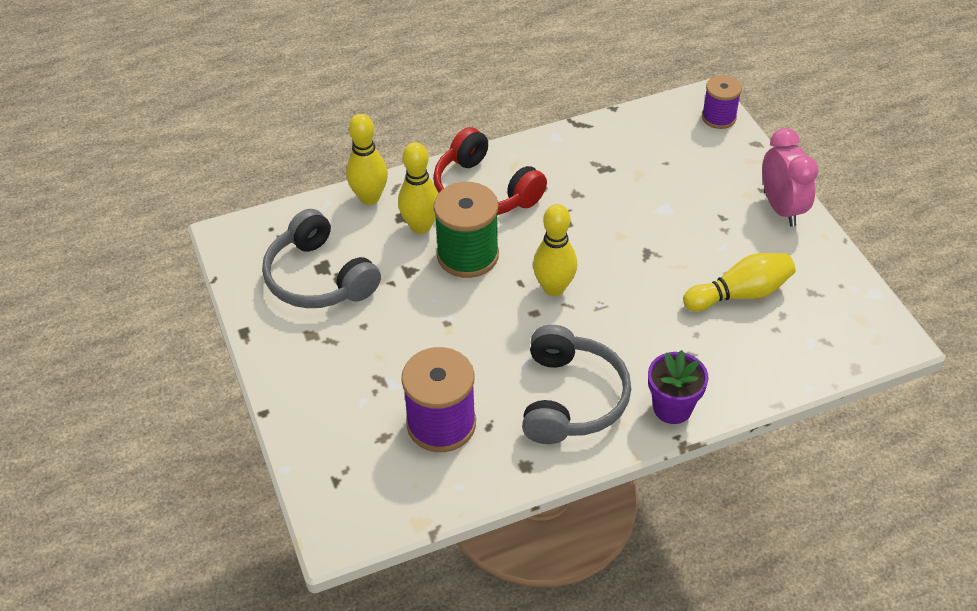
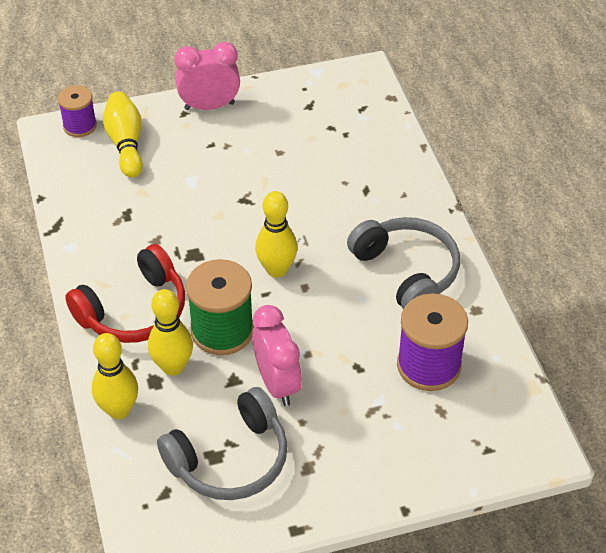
camera: 85 degrees left, 0 degrees up
(407, 302) = (277, 384): none -> pink clock
(571, 398) = (407, 271): grey headphones -> grey headphones turned 45 degrees clockwise
(672, 408) = (422, 208): purple flower pot -> none
(740, 294) = (304, 148): yellow bowling pin -> yellow bowling pin (126, 143)

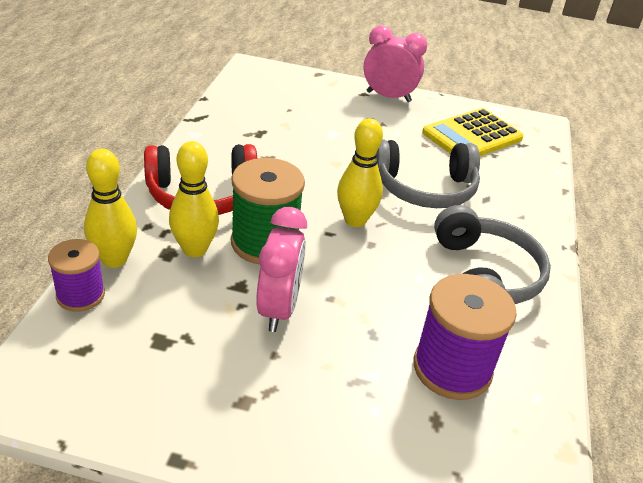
camera: 25 degrees right, 10 degrees down
(80, 126) = (276, 71): purple spool -> purple spool (80, 295)
(126, 143) = (301, 93): yellow bowling pin -> none
(230, 459) = (173, 352): grey headphones -> grey headphones (424, 188)
(314, 120) = (472, 136): none -> yellow calculator

